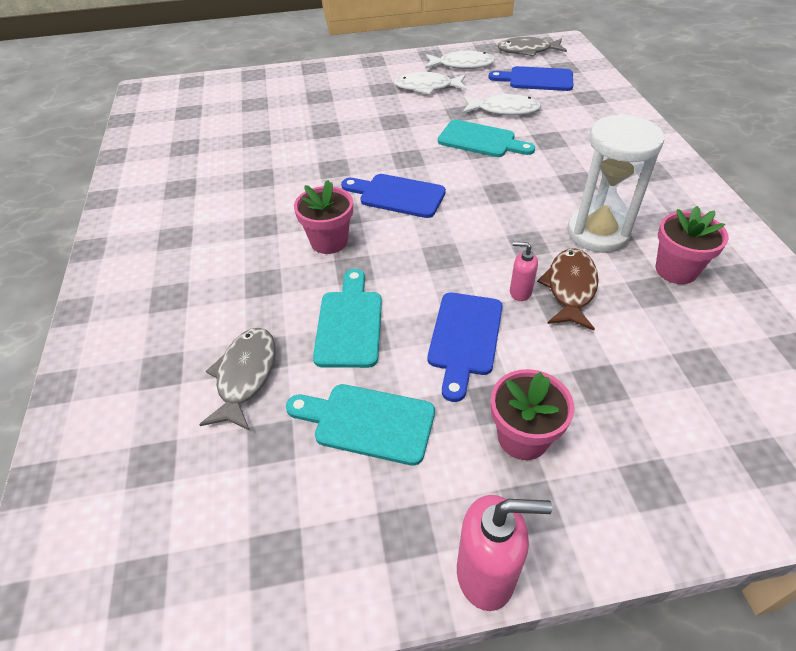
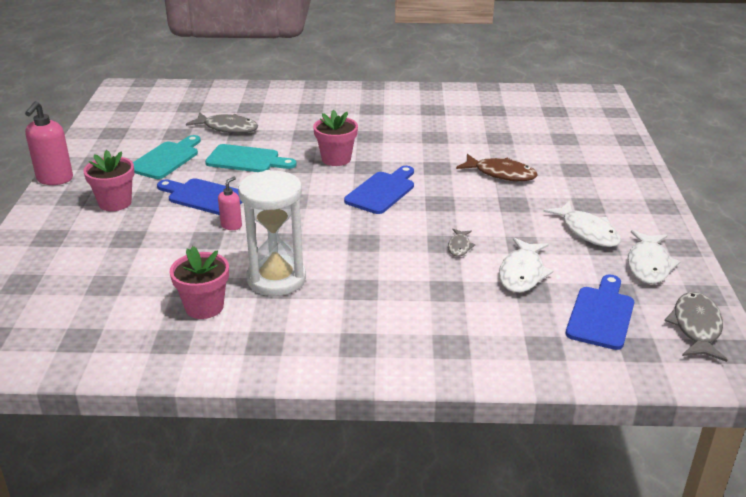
camera: 100 degrees right, 15 degrees down
(426, 87) = (587, 231): white fish -> white fish turned 135 degrees clockwise
(481, 140) = (459, 247): turquoise cutting board -> grey fish
(570, 288) = (220, 248): brown fish -> brown fish (501, 174)

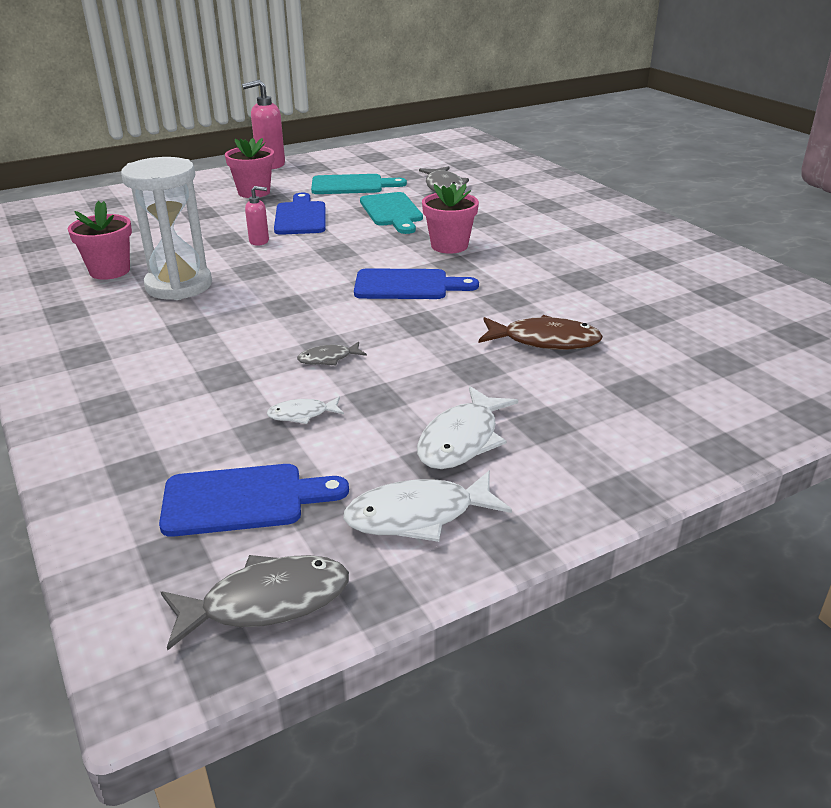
camera: 60 degrees right, 0 degrees up
(501, 174) = (545, 341): brown fish -> brown fish turned 75 degrees counterclockwise
(522, 273) = (302, 414): white fish -> white fish, size x0.55

